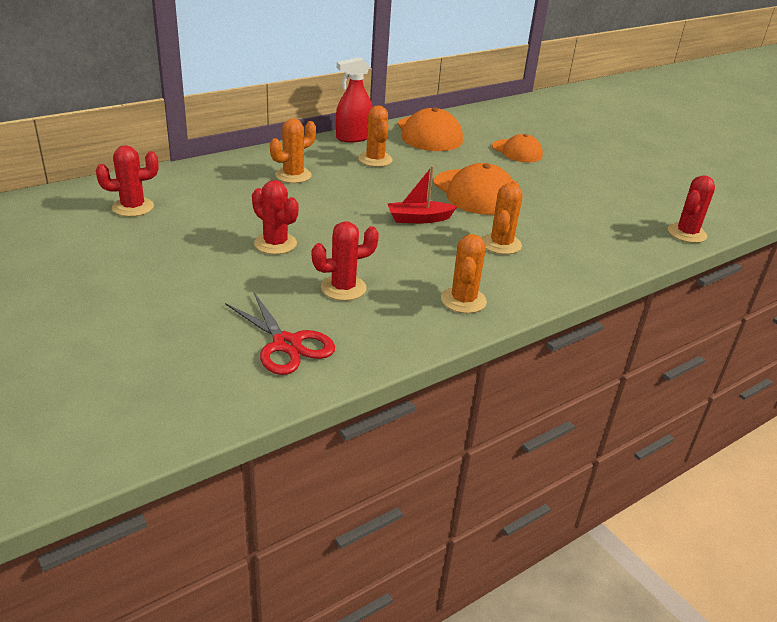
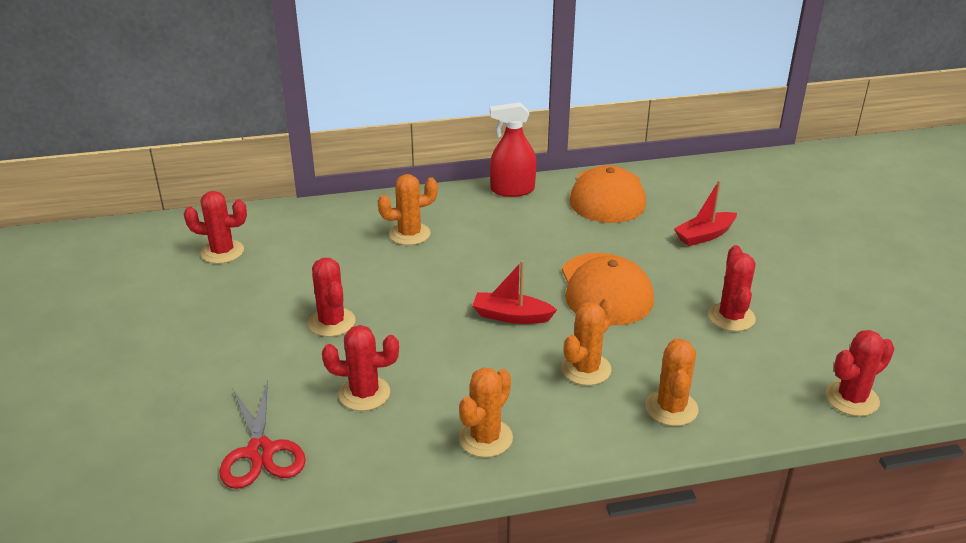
camera: 25 degrees right, 0 degrees up
(375, 160) = (517, 225): orange cactus -> orange cactus (671, 408)
(517, 151) = (704, 235): orange cap -> red boat
(574, 198) = (731, 317): none -> red cactus

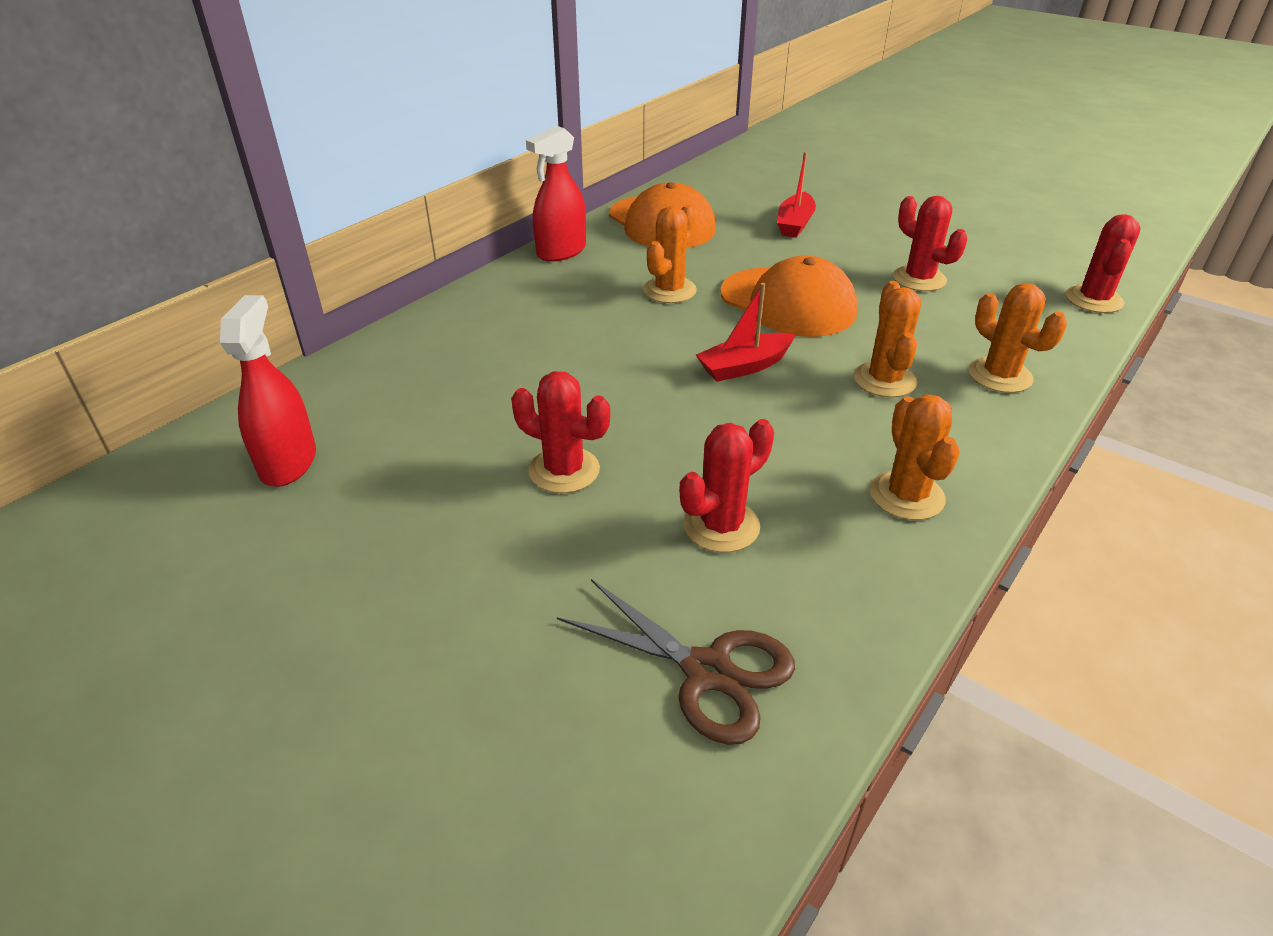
camera: 40 degrees left, 5 degrees up
(222, 252) = (288, 463): red cactus -> red spray bottle
(260, 452) = (707, 671): red scissors -> brown scissors
(409, 234) = (514, 336): orange cactus -> orange cactus (669, 290)

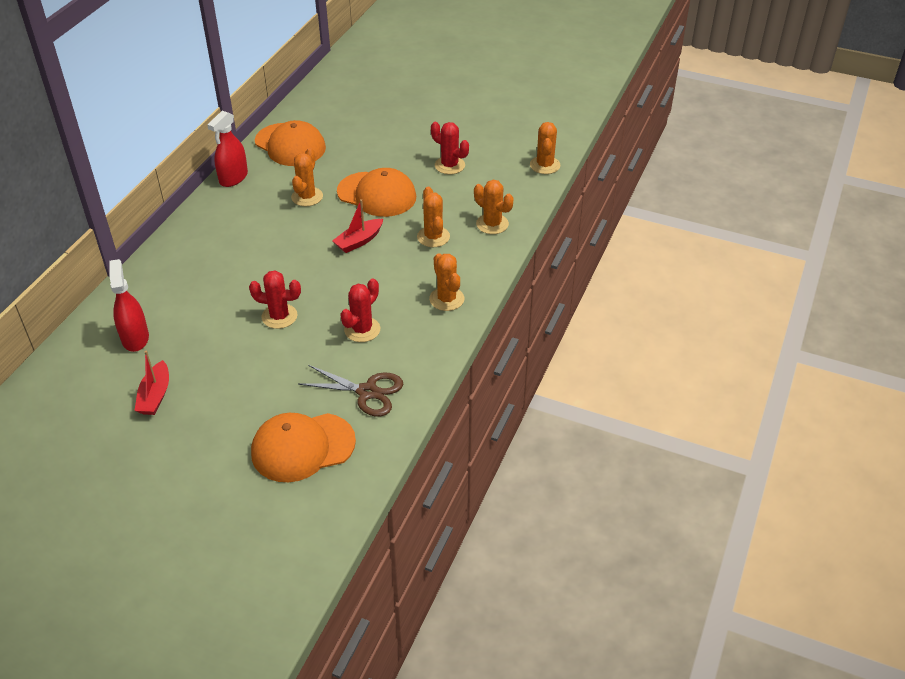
camera: 15 degrees left, 5 degrees up
(520, 789) = (303, 447): none -> orange cap
(795, 224) = (373, 133): red boat -> red boat (155, 396)
(1093, 300) = (545, 165): red cactus -> orange cactus

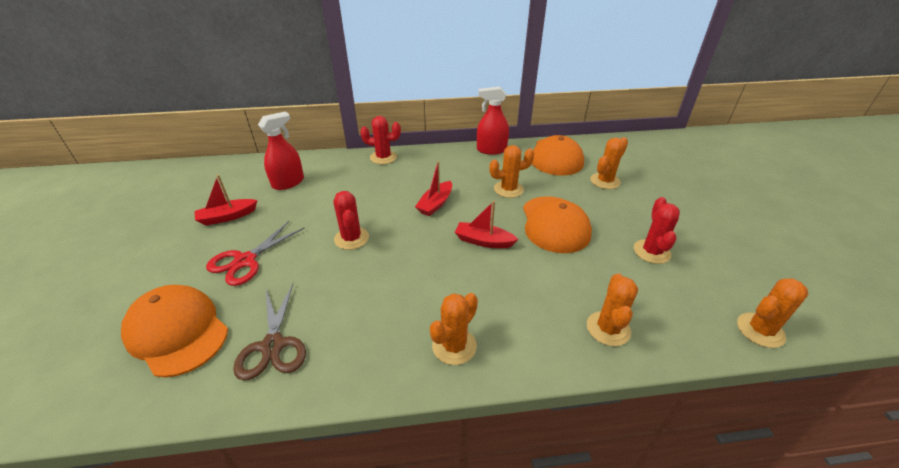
camera: 60 degrees right, 5 degrees down
(245, 393) = (245, 261): none -> red scissors
(282, 248) = (435, 204): none -> red boat
(362, 330) = (364, 299): red cactus -> red cactus (383, 157)
(433, 237) = (538, 289): orange cactus -> orange cactus (605, 181)

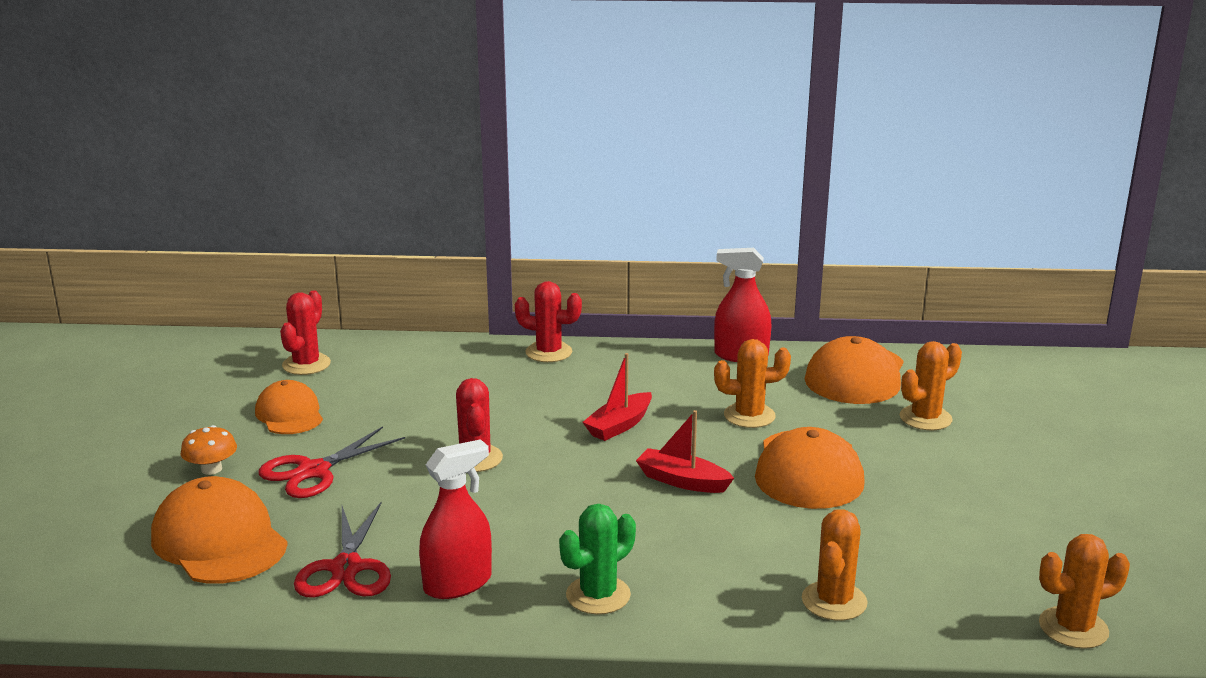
camera: 10 degrees right, 15 degrees down
(173, 267) = (211, 469): none -> orange mushroom
(227, 217) = (289, 414): red boat -> orange cap
(273, 346) = (346, 568): brown scissors -> red scissors
(288, 182) = (386, 376): red spray bottle -> red spray bottle (457, 583)
(454, 346) = (598, 595): orange cactus -> green cactus
(651, 252) = (954, 520): red cactus -> red cactus (306, 364)

